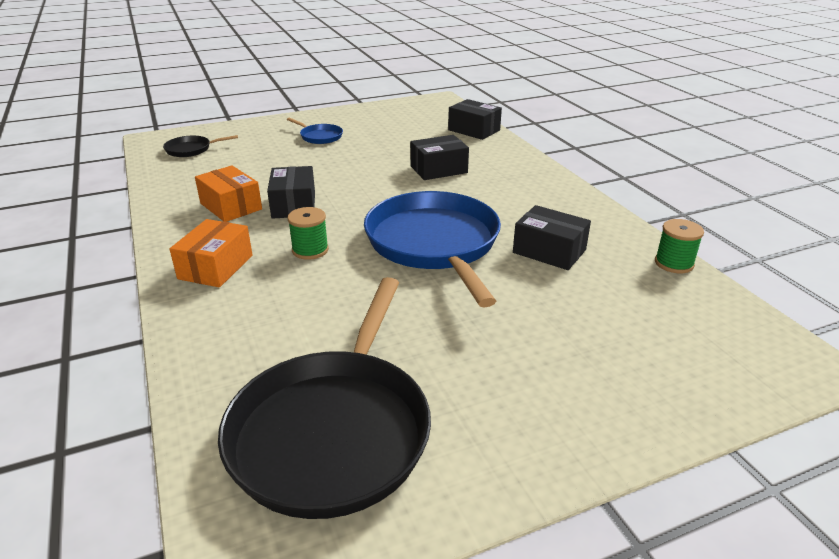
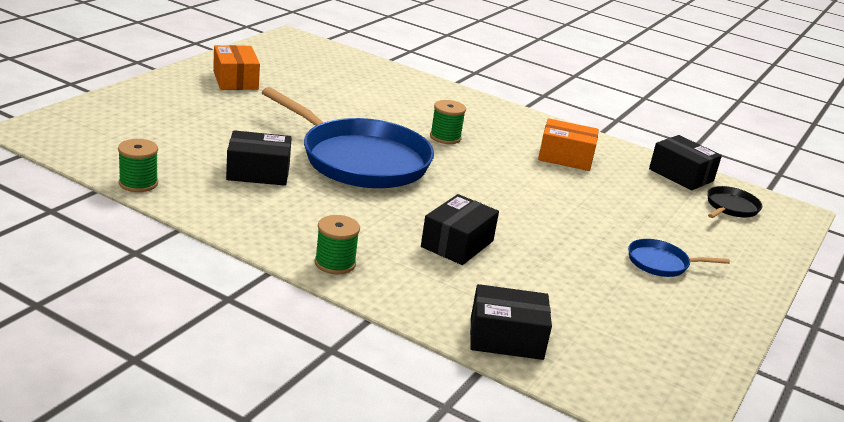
camera: 140 degrees right, 5 degrees down
(216, 267) = (485, 116): orange box -> orange box (235, 80)
(294, 205) = (521, 169): black box -> black box (681, 175)
(333, 431) = (303, 67): black pan -> none
(539, 176) = (335, 263): none -> green spool

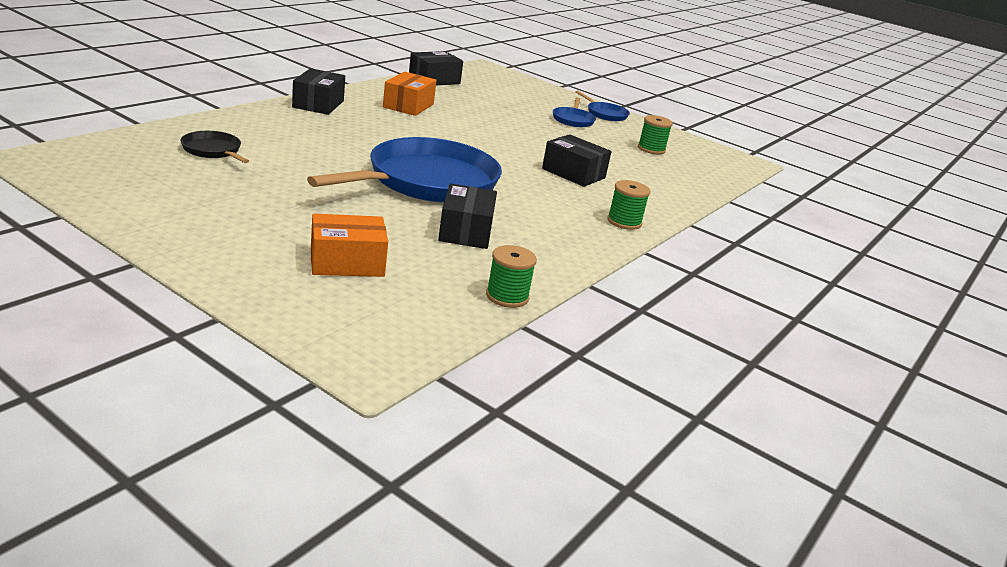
camera: 85 degrees left, 0 degrees up
(235, 80) = (198, 213): orange box -> orange box (347, 262)
(445, 137) = (370, 138): green spool -> green spool (651, 149)
(506, 338) = (692, 184): black box -> black box (318, 104)
(726, 295) = (605, 114): none -> blue pan
(731, 207) = (484, 81): black pan -> black pan (213, 150)

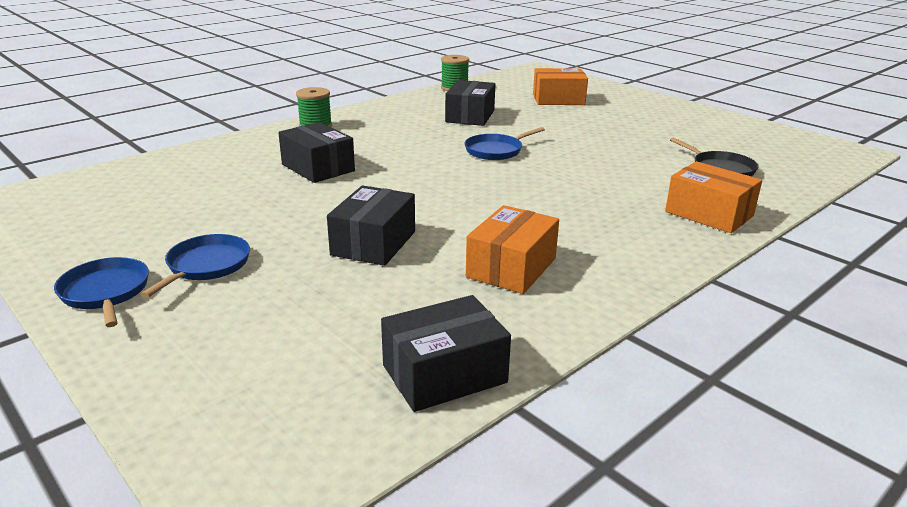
camera: 165 degrees left, 0 degrees up
(262, 120) = (709, 214): none -> orange box
(318, 104) = (657, 253): black box -> black box (373, 243)
(427, 181) = (496, 151): blue pan -> blue pan, size x0.43
(651, 149) = (140, 212): green spool -> none

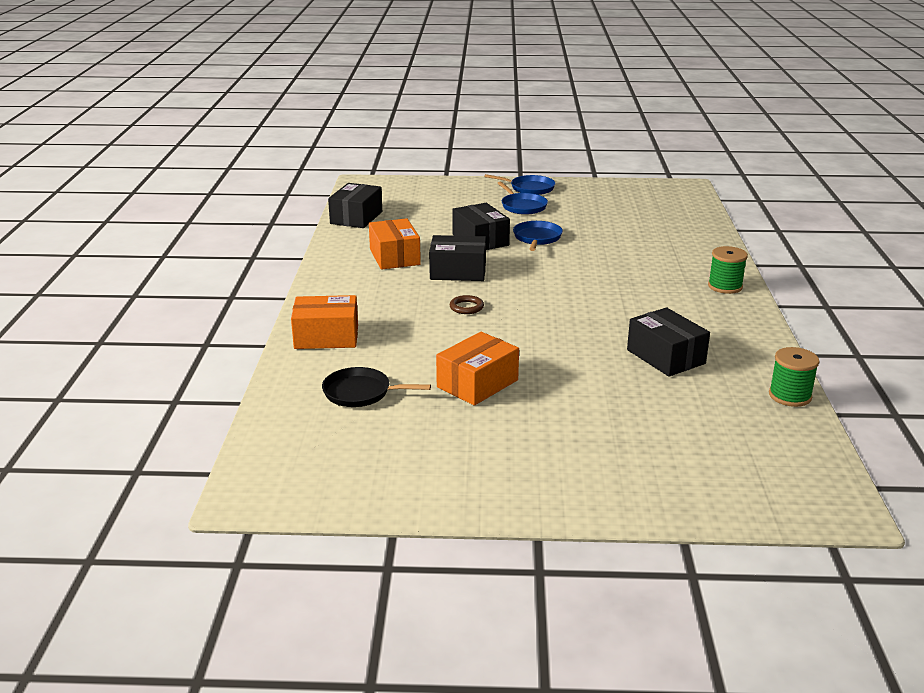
camera: 135 degrees right, 0 degrees up
(318, 168) = (620, 260): black box -> black box (458, 272)
(496, 151) = (556, 326): blue pan -> blue pan (537, 238)
(537, 187) = (466, 307): none -> brown ring
(558, 99) = (660, 435): orange box -> orange box (477, 383)

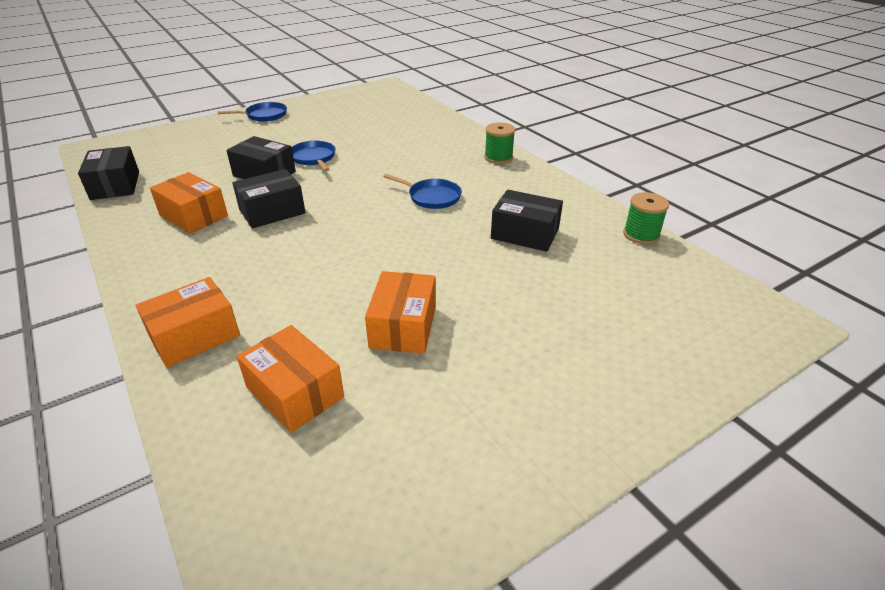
camera: 35 degrees left, 10 degrees up
(360, 393) = (295, 392): black pan -> orange box
(466, 307) = (314, 246): brown ring -> none
(522, 206) = (273, 133): blue pan -> blue pan (432, 197)

